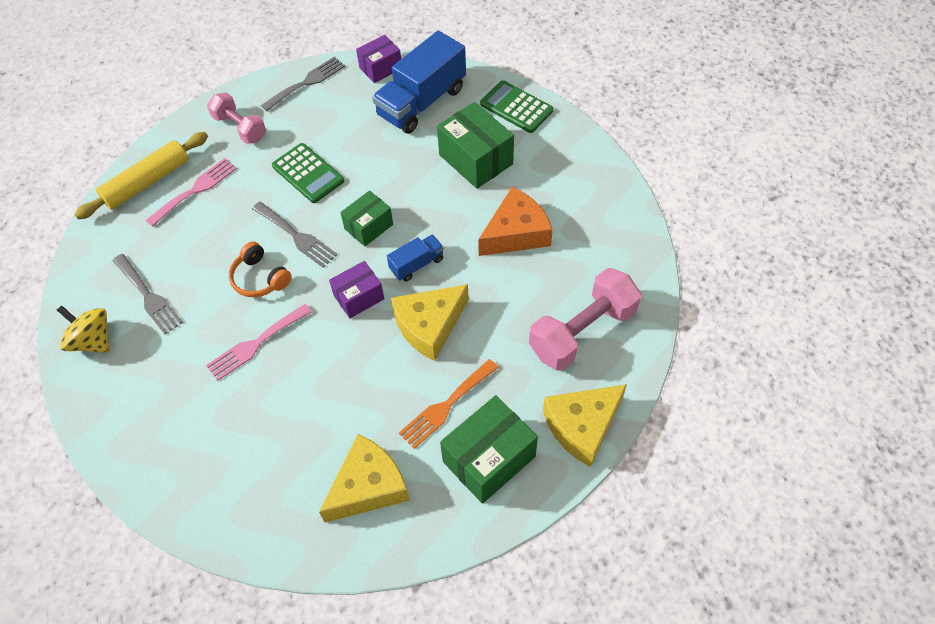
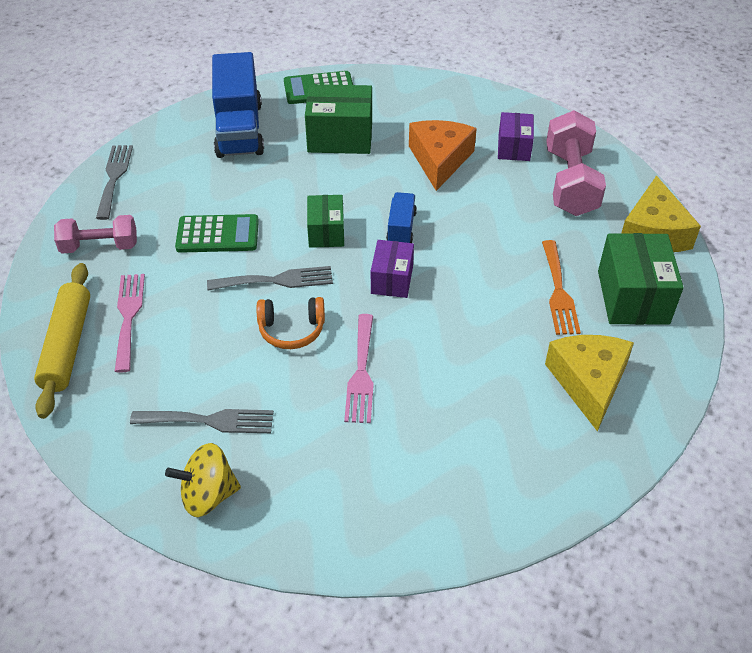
camera: 50 degrees left, 10 degrees down
(380, 68) = (167, 129): purple box -> purple box (514, 148)
(429, 326) = (471, 256): yellow cheese -> none

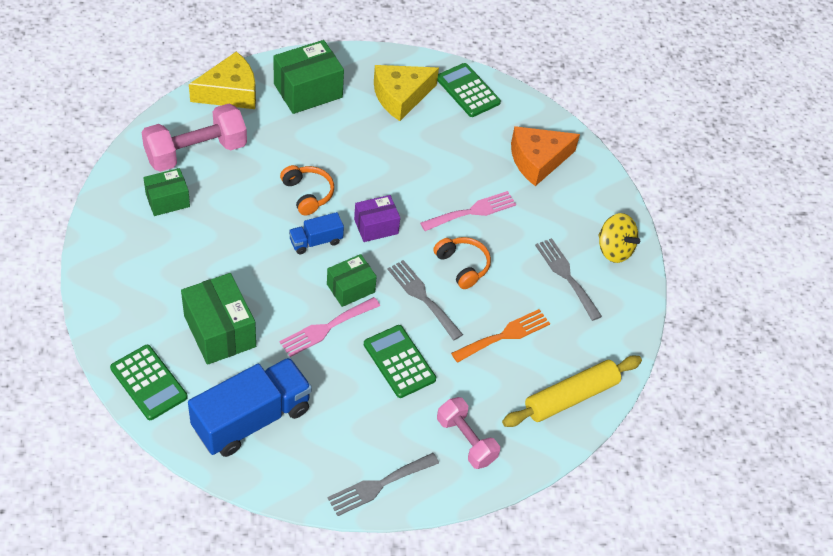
camera: 125 degrees left, 5 degrees up
(128, 316) = (519, 374): pink fork -> pink fork (326, 328)
(439, 160) = (213, 245): orange cheese -> orange cheese (538, 160)
(469, 243) = (308, 194): none -> orange headphones
(514, 148) = (167, 200): purple box -> green box
(559, 292) = (328, 130): orange fork -> orange fork (505, 335)
(572, 463) = (468, 91): none -> green calculator

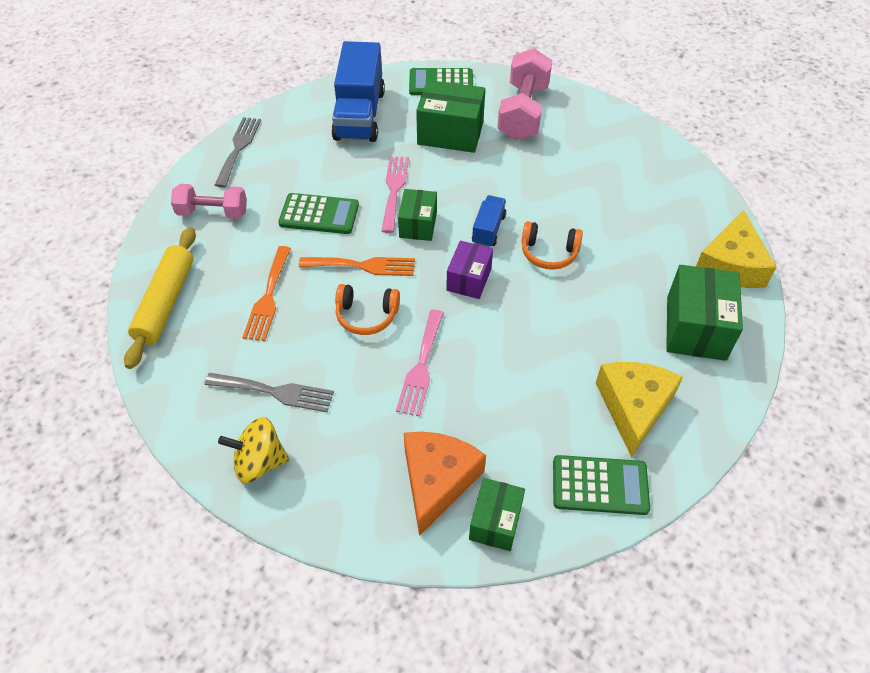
camera: 135 degrees right, 0 degrees up
(167, 200) = (612, 163): green box -> green box (495, 522)
(196, 152) = (660, 204): pink dumbbell -> pink dumbbell (523, 112)
(422, 297) = (363, 266): grey fork -> orange fork

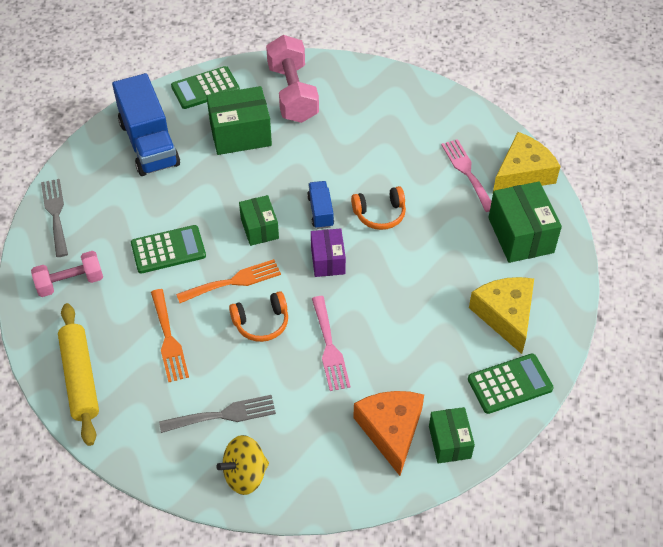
camera: 25 degrees left, 0 degrees up
(394, 189) = (221, 204): pink fork -> pink fork (467, 172)
(731, 265) = (523, 173): yellow cheese -> yellow cheese turned 120 degrees counterclockwise

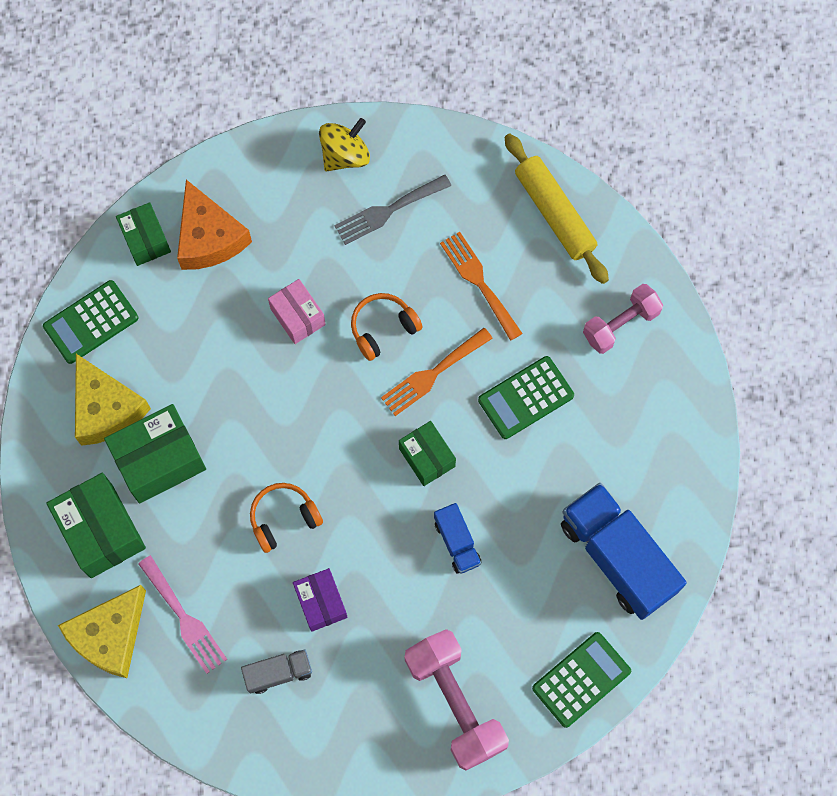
camera: 165 degrees right, 20 degrees up
(55, 214) = (685, 414): grey fork -> none
(240, 134) = (502, 606): green box -> green box (159, 460)
(320, 211) = (359, 503): blue truck -> blue truck (457, 542)
(328, 260) = (330, 432): purple box -> purple box (321, 602)
(329, 347) = (298, 317): pink fork -> pink box
(407, 131) = (278, 673): none -> grey truck

